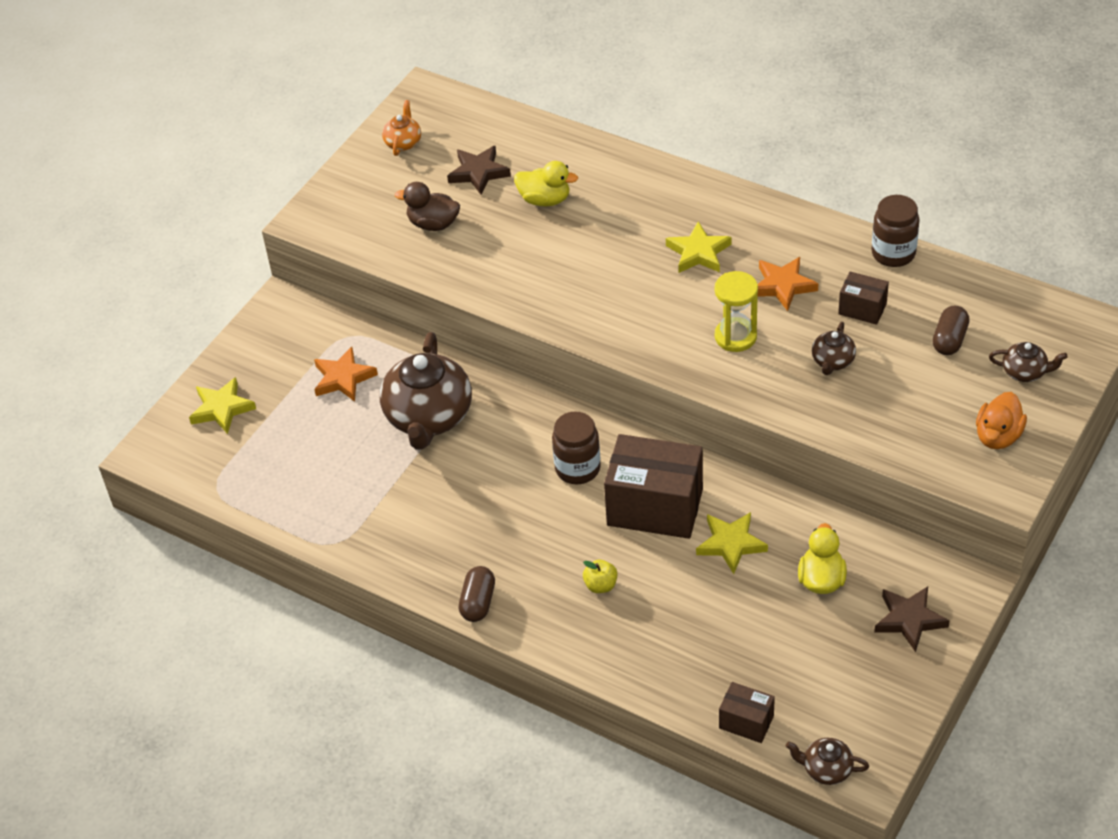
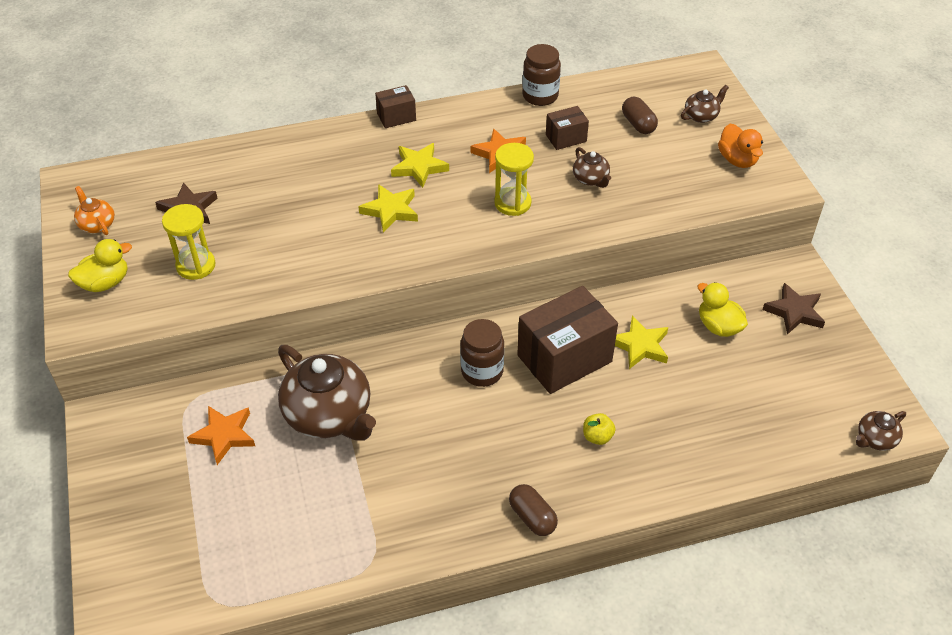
camera: 50 degrees left, 0 degrees up
(222, 408) = (143, 534): yellow star -> yellow star (390, 210)
(433, 224) = (196, 266): brown duck -> yellow hourglass
(545, 200) = (264, 198): yellow duck -> yellow duck (105, 283)
(746, 722) = (796, 450): brown box -> brown box (396, 117)

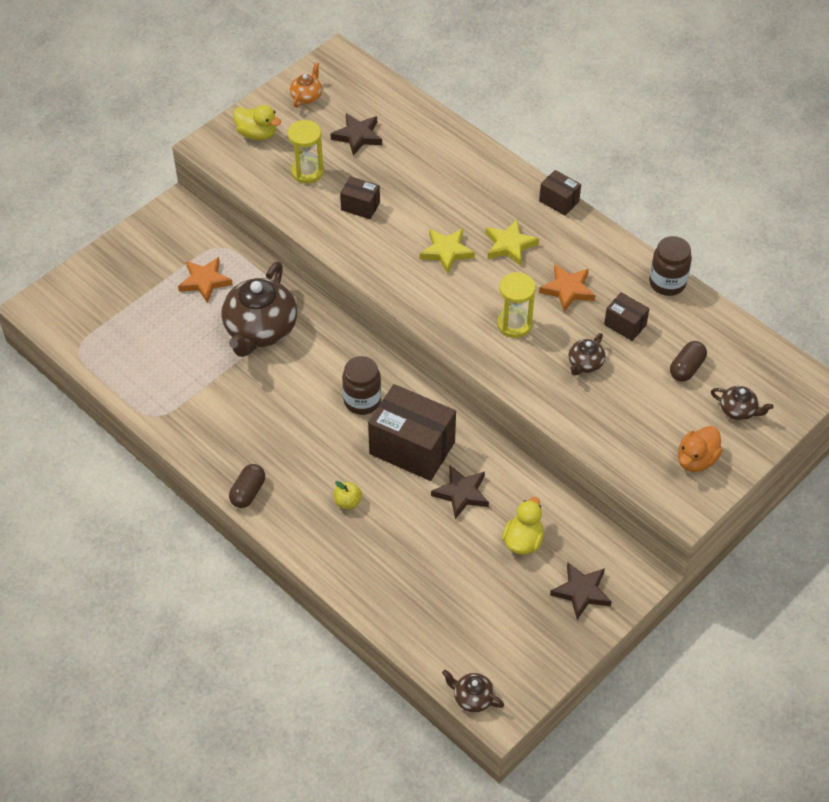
camera: 60 degrees right, 5 degrees up
(279, 246) = (360, 206): none -> brown box
(640, 345) = (461, 493): yellow star -> brown star

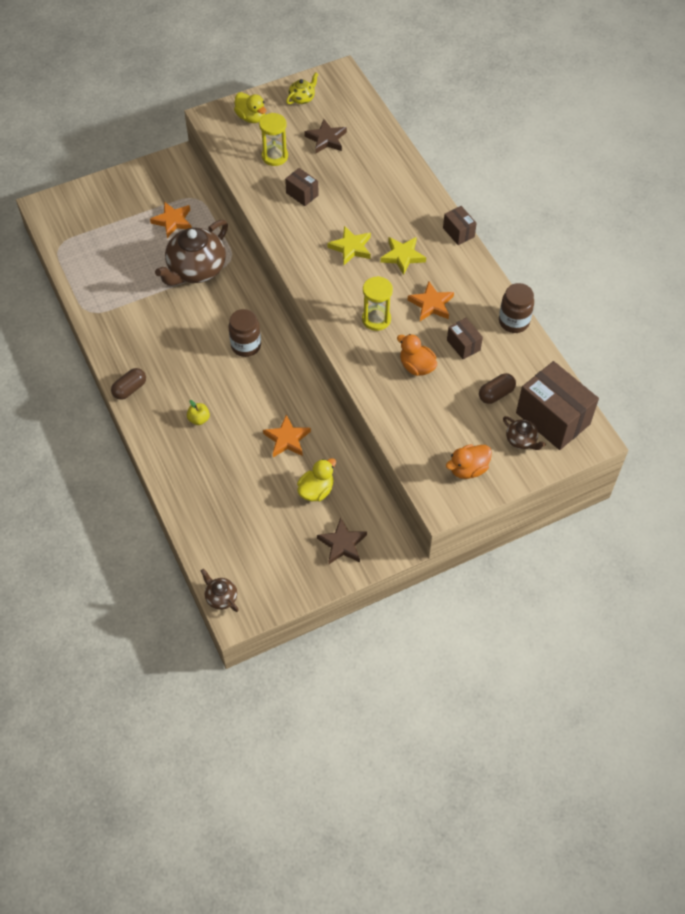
camera: 20 degrees right, 5 degrees up
(307, 96) = (302, 98): orange teapot -> yellow teapot
(412, 448) = (266, 393): brown box -> brown box (552, 418)
(461, 493) = (287, 439): brown star -> orange star
(585, 364) = (416, 366): brown teapot -> orange duck

